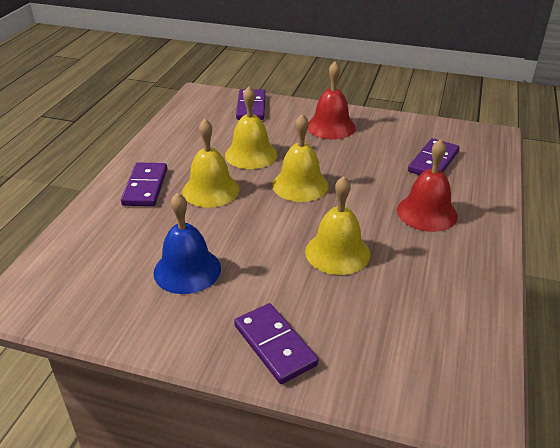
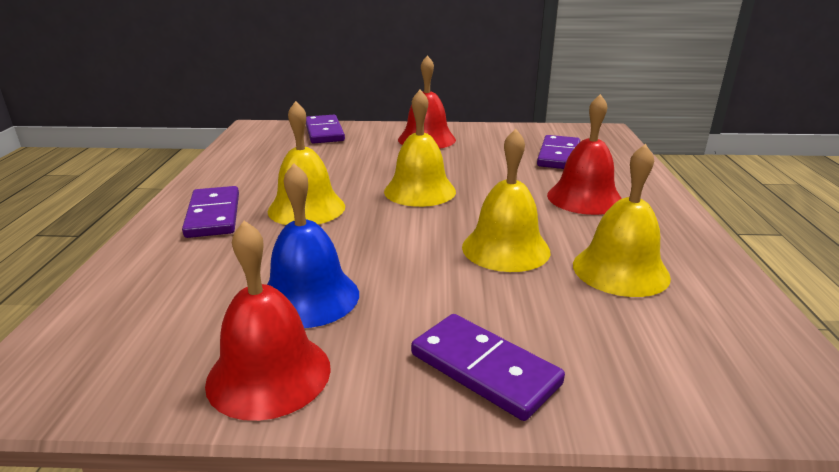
camera: 15 degrees left, 10 degrees down
(147, 322) = (269, 374): none -> red bell
(251, 154) = (344, 171): yellow bell -> yellow bell (620, 270)

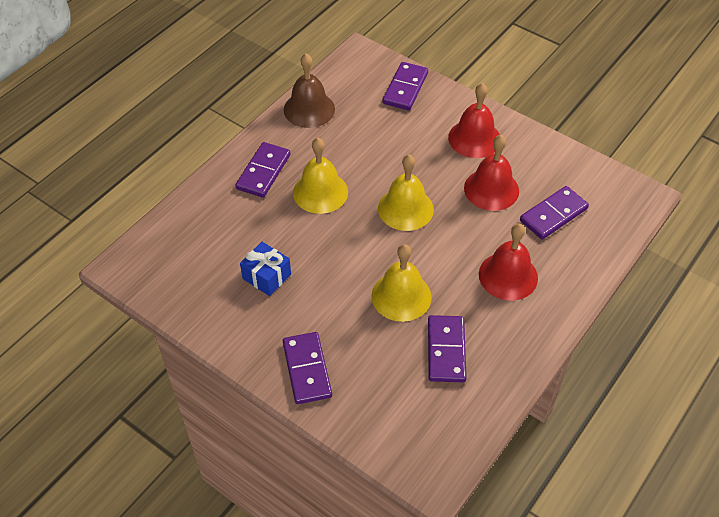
camera: 35 degrees right, 25 degrees up
(231, 164) = (309, 109): none -> brown bell
(269, 374) = (218, 318): red bell -> red bell (491, 189)
(308, 297) = (266, 276): blue bell -> blue gift
(620, 270) = (446, 350): yellow bell -> purple domino

